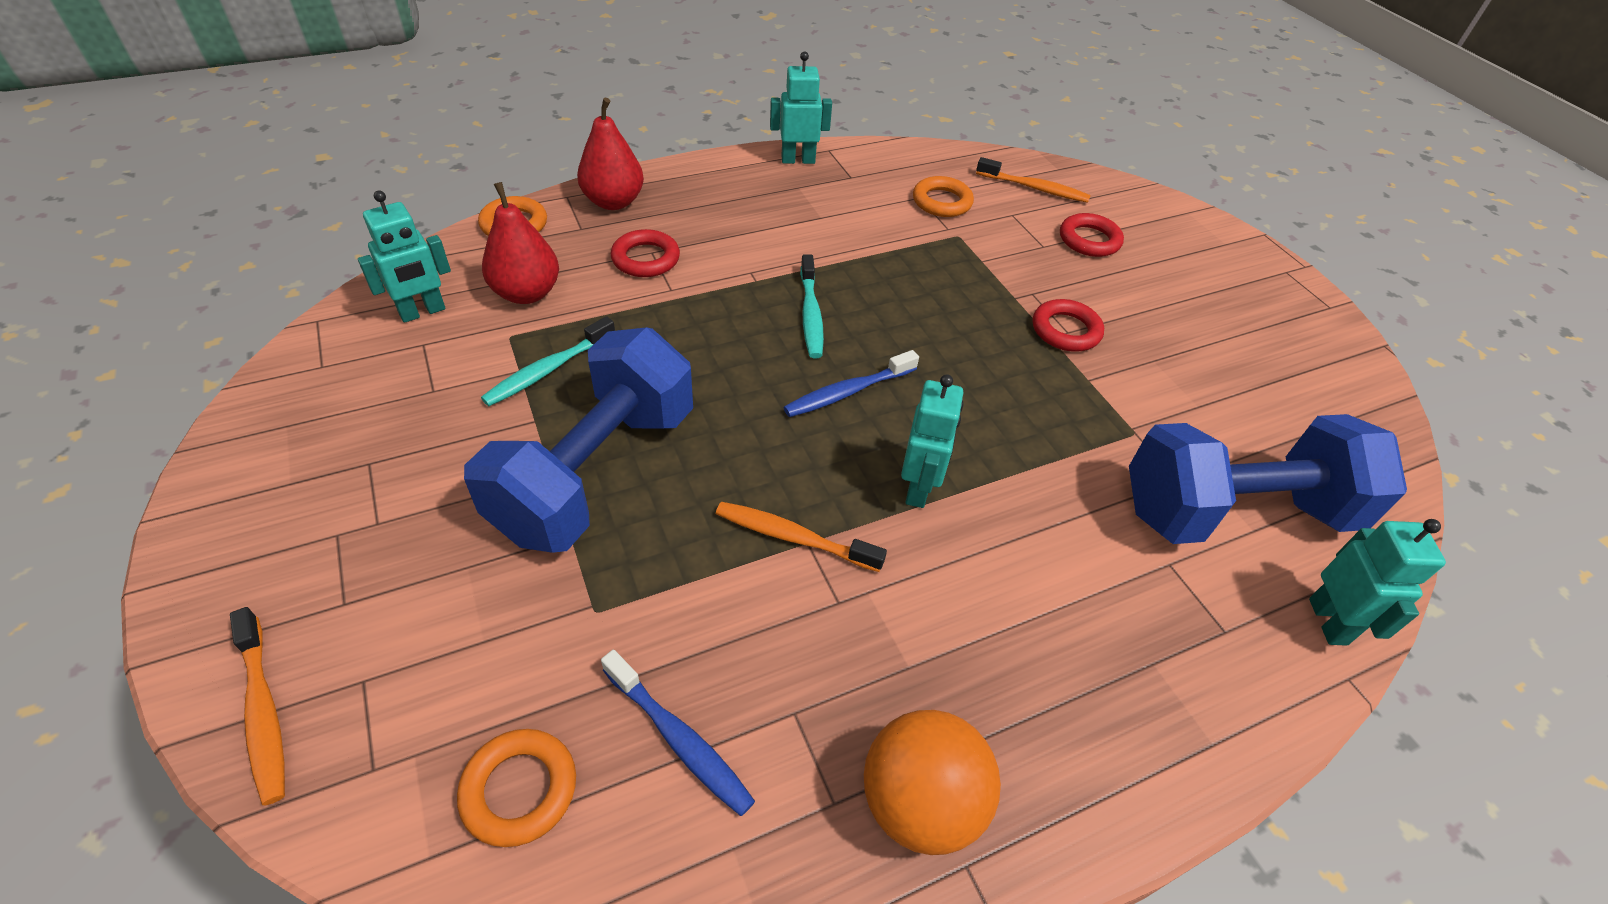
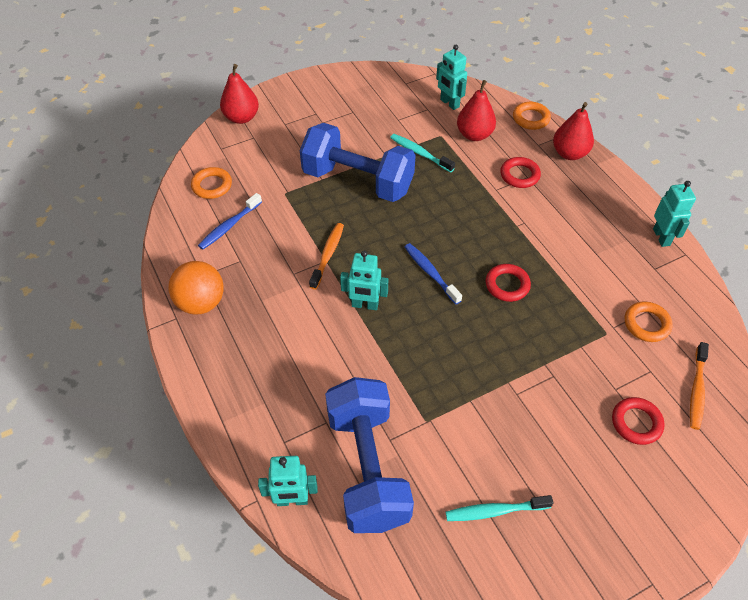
camera: 90 degrees right, 5 degrees up
(263, 712) = (241, 118): orange toothbrush -> red pear
(810, 314) = (492, 253): turquoise toothbrush -> turquoise toothbrush (494, 511)
(1065, 330) = (517, 392): red ring -> red ring (507, 285)

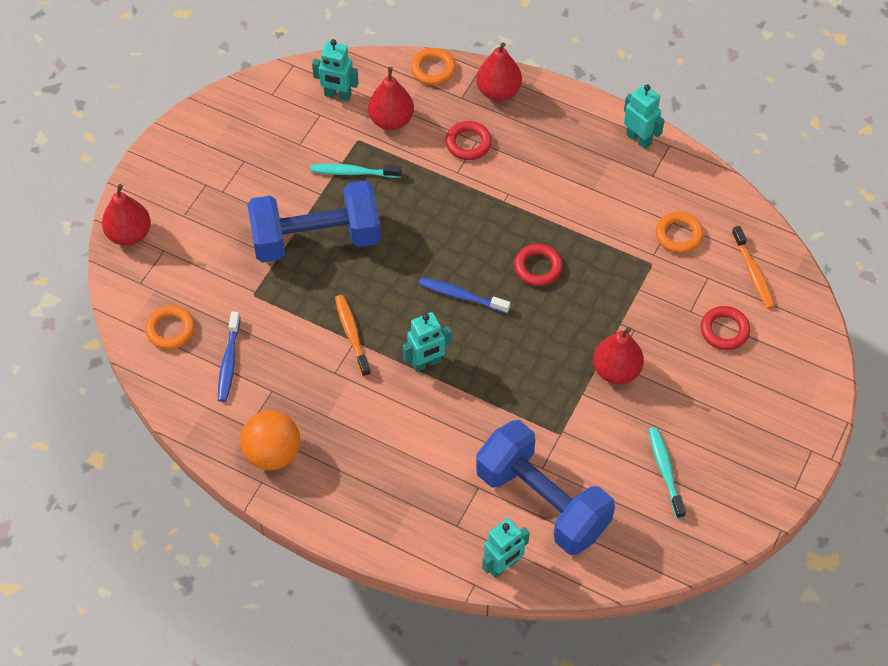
camera: 35 degrees left, 5 degrees up
(494, 511) = (665, 471): turquoise toothbrush -> turquoise toothbrush turned 120 degrees clockwise
(513, 399) = (616, 370): none -> red pear

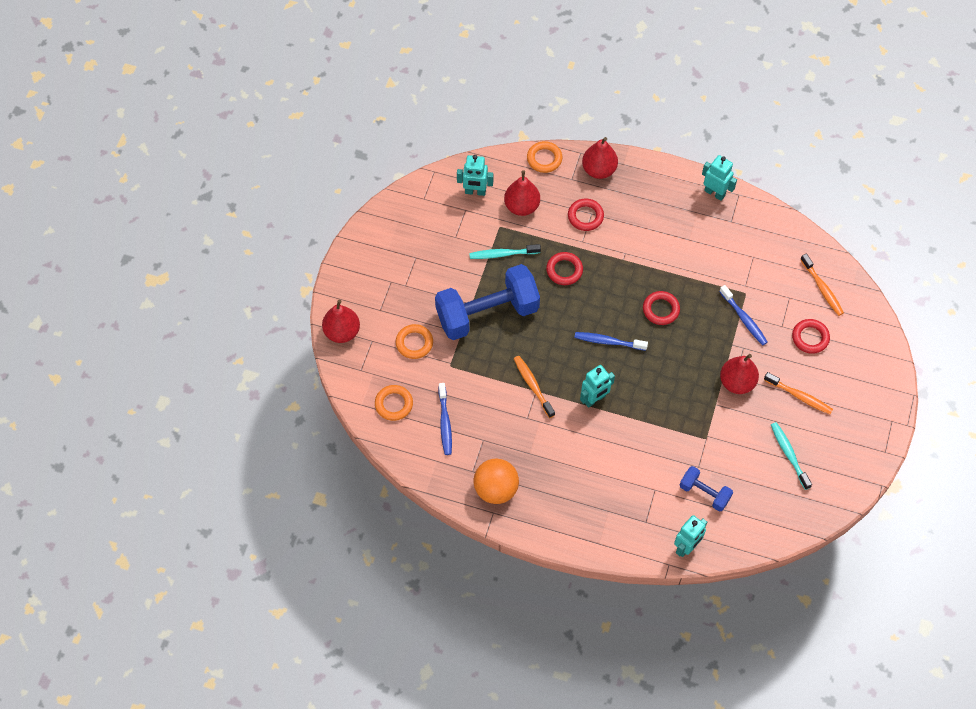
camera: 10 degrees left, 5 degrees up
(426, 202) = (564, 270): none -> red ring
(542, 501) = (704, 493): blue dumbbell -> blue dumbbell, size x0.48
(643, 294) = (744, 319): none -> blue toothbrush
(678, 235) = (761, 267): orange ring -> orange ring (414, 343)
(695, 400) = (799, 396): none -> orange toothbrush

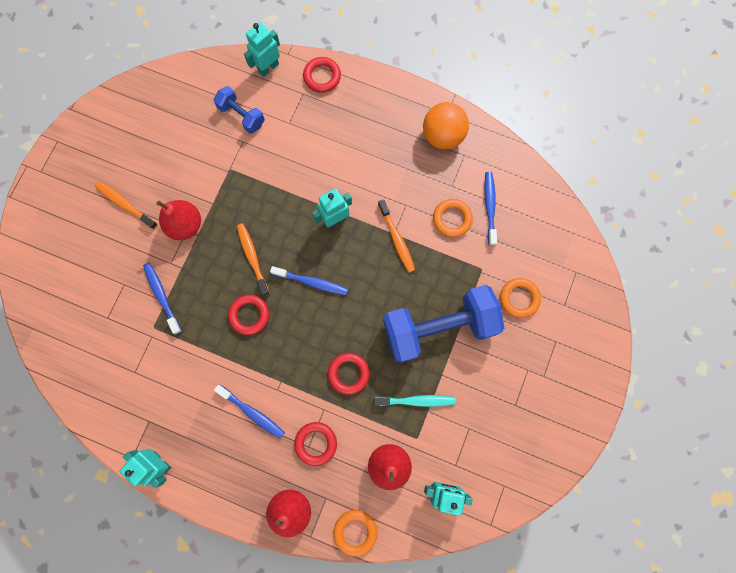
camera: 175 degrees left, 15 degrees up
(342, 332) = (597, 318): red pear -> none
(394, 404) = (541, 231): orange ring -> orange ring (452, 219)
(643, 234) = (252, 412): none -> blue toothbrush
(789, 454) = (151, 146): turquoise toothbrush -> none
(810, 338) = (97, 268): red ring -> red ring (322, 76)
(822, 288) = (68, 325): orange toothbrush -> orange toothbrush (252, 257)

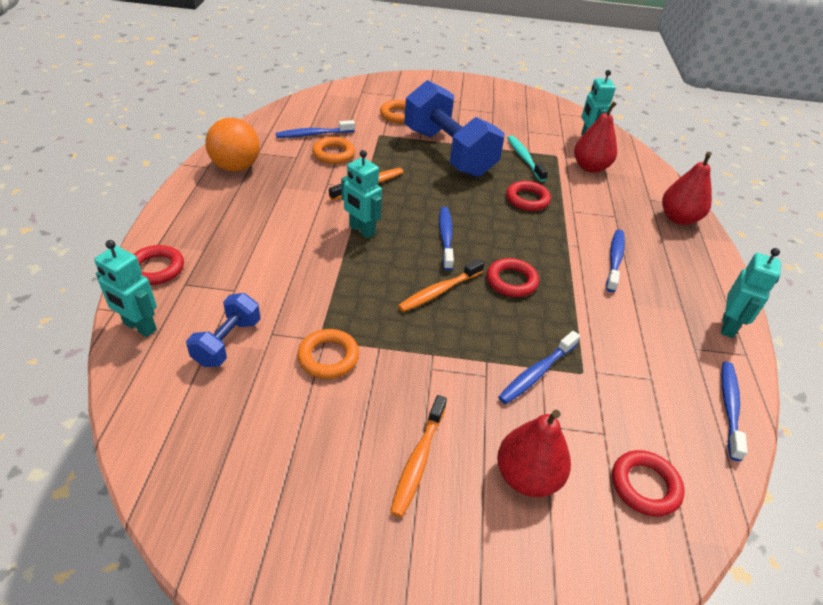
camera: 110 degrees left, 35 degrees down
(97, 412) = (729, 407): none -> blue toothbrush
(185, 225) = (422, 370): red pear -> red pear (527, 476)
(316, 443) = (608, 211): red ring -> red ring (645, 486)
(355, 531) = (660, 179): orange ring -> orange ring (328, 357)

